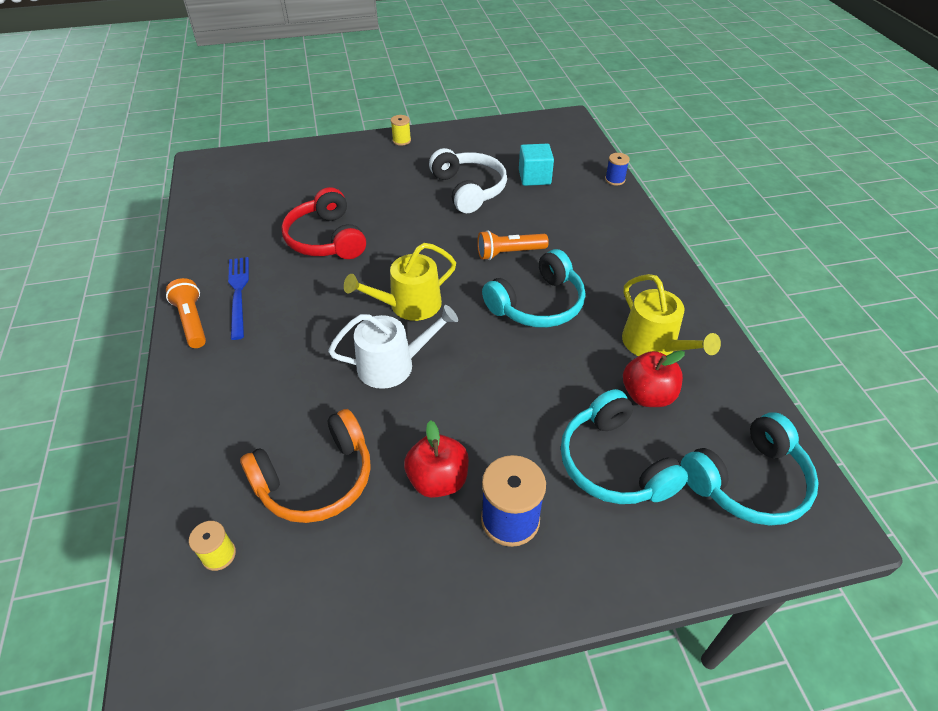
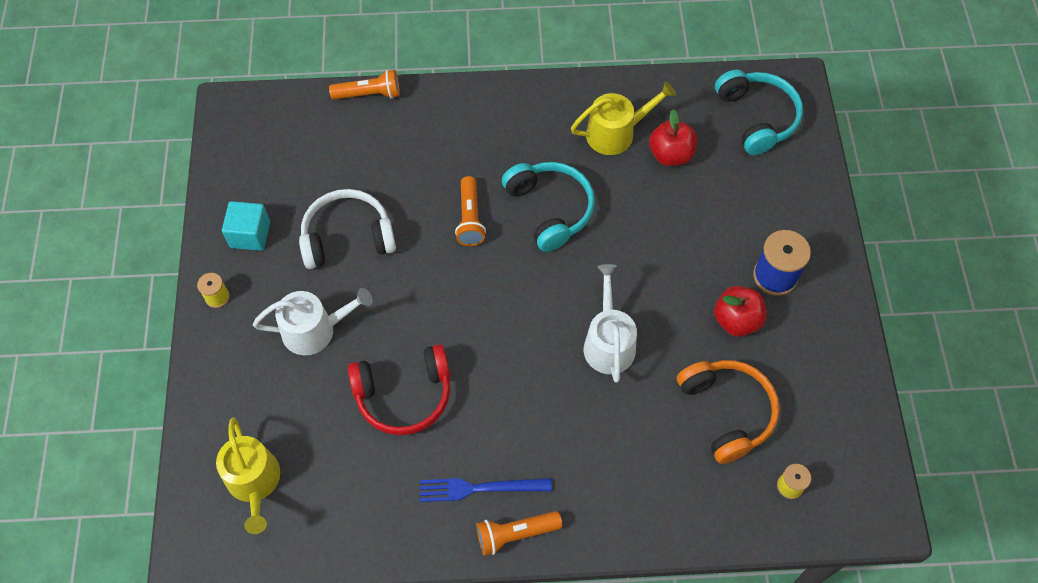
camera: 80 degrees left, 15 degrees up
(381, 186) = (315, 330): none -> white watering can
(409, 305) = (530, 320): yellow watering can -> yellow watering can (254, 482)
(534, 177) = (342, 168): turquoise cube -> turquoise cube (250, 235)
(614, 463) = (733, 196): turquoise headphones -> none
(615, 180) = (369, 94): blue spool -> orange flashlight

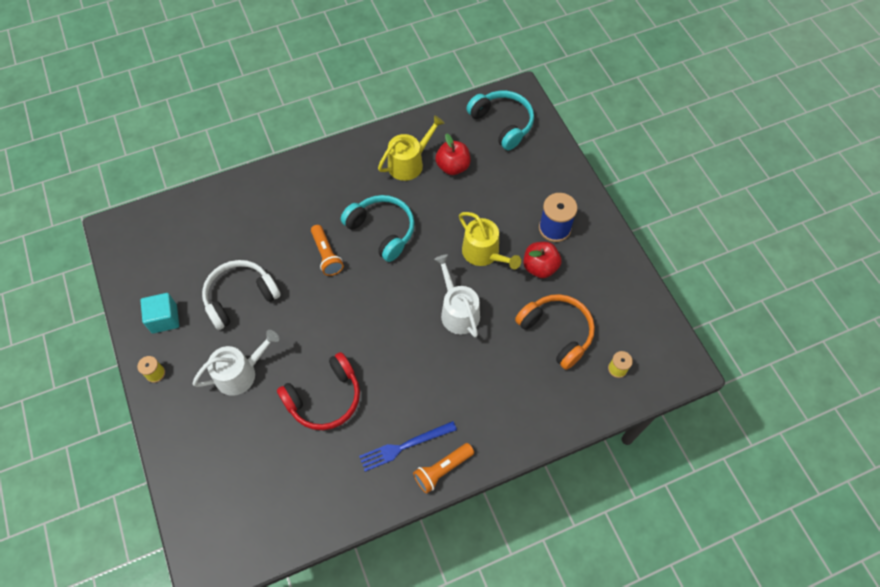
camera: 20 degrees left, 0 degrees up
(254, 482) = (235, 501): yellow watering can -> yellow watering can (484, 253)
(369, 94) = (218, 188): orange flashlight -> none

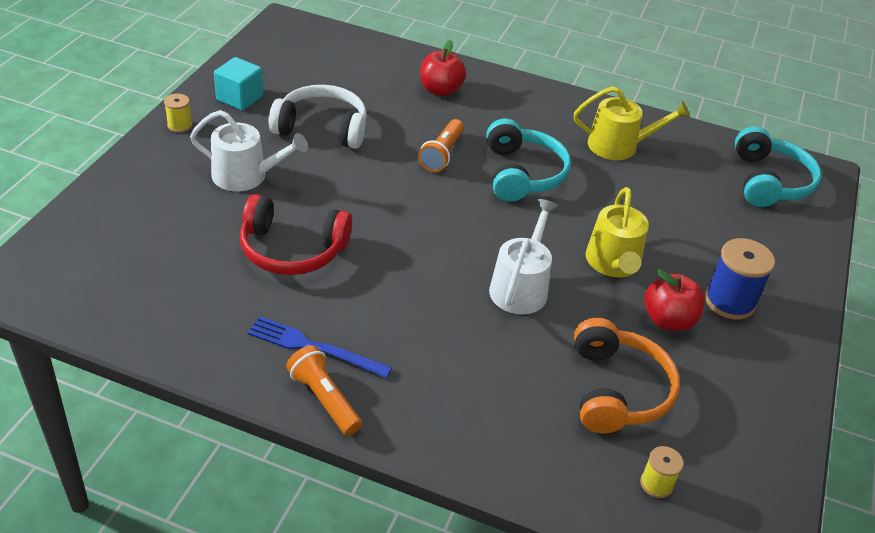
camera: 40 degrees right, 20 degrees down
(442, 469) = (324, 399): orange flashlight -> orange flashlight turned 45 degrees clockwise
(453, 167) = (665, 177): red apple -> red apple (440, 90)

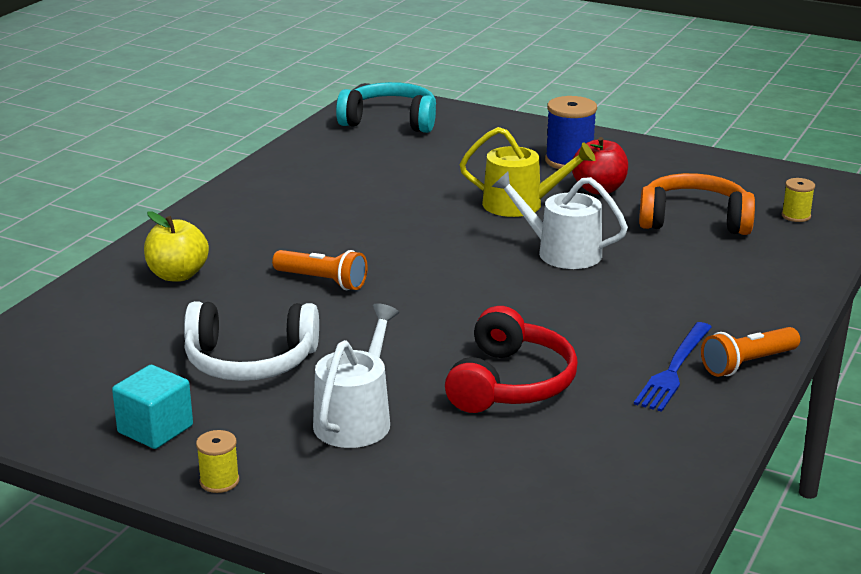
camera: 80 degrees left, 15 degrees down
(322, 128) = (250, 361): white headphones -> white headphones turned 105 degrees counterclockwise
(440, 90) = (178, 275): red apple -> yellow apple
(522, 174) = (367, 237): turquoise headphones -> none
(619, 146) = (320, 181): yellow watering can -> none

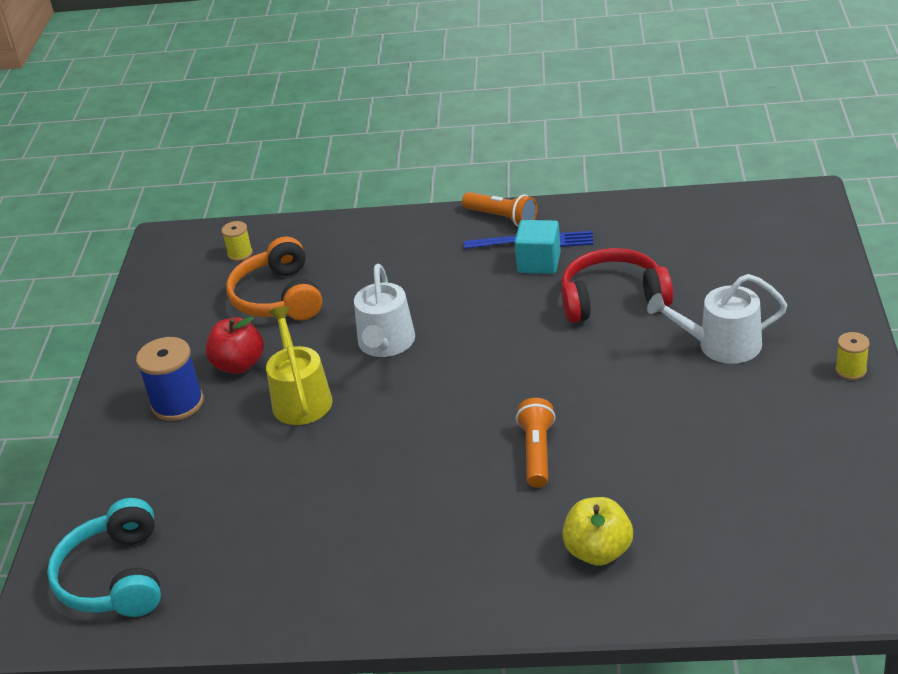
camera: 110 degrees left, 10 degrees up
(155, 429) = (829, 431): turquoise cube -> turquoise cube (539, 262)
(250, 361) = (698, 430): white headphones -> none

